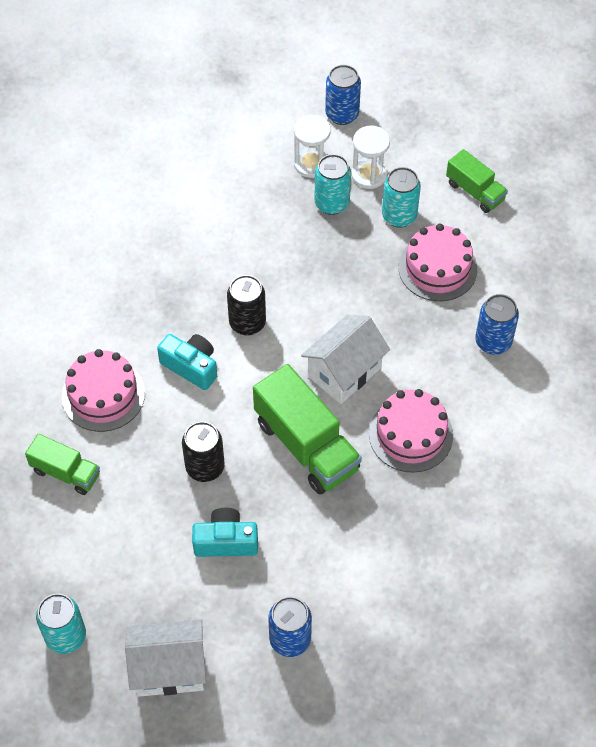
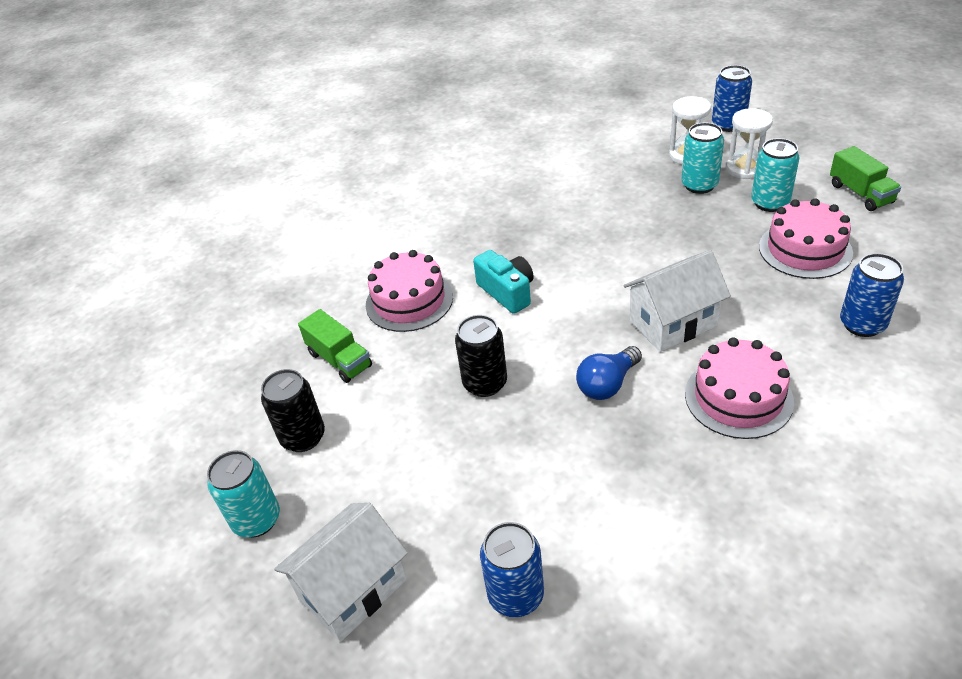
camera: 25 degrees right, 15 degrees down
(169, 669) = (353, 589): white house -> white house turned 60 degrees counterclockwise
(226, 541) = (479, 462): turquoise camera -> none
(247, 323) = (579, 265): black can -> black can (303, 437)
(306, 445) = (607, 384): green truck -> blue light bulb

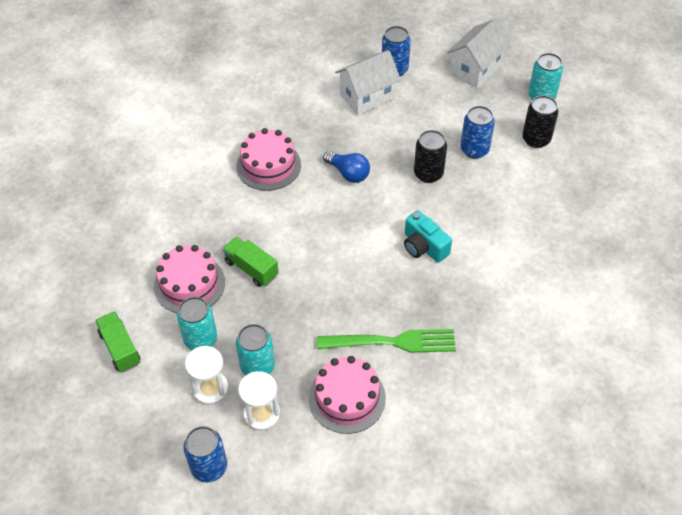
camera: 170 degrees right, 10 degrees up
(340, 360) = (534, 190): green truck -> green truck (251, 268)
(409, 301) = (499, 239): pink cake -> pink cake (347, 398)
(555, 207) = (392, 342): none -> green fork
(607, 384) = (348, 173): blue light bulb -> blue light bulb turned 90 degrees clockwise
(673, 323) = (301, 217): white house -> white house (367, 96)
(862, 324) = (174, 216): blue can -> blue can (474, 150)

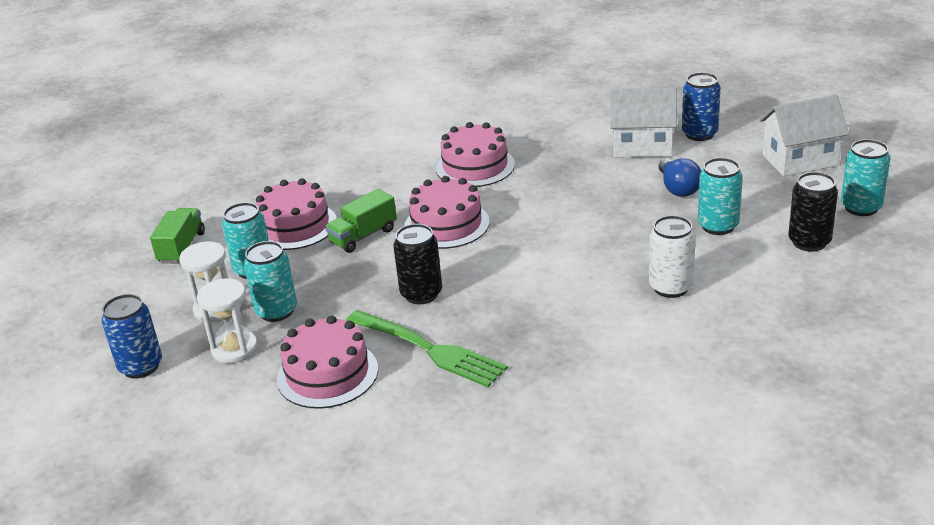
camera: 40 degrees right, 20 degrees down
(251, 268) = (363, 236): green truck -> green truck turned 120 degrees counterclockwise
(300, 229) = (446, 224): none -> pink cake
(348, 173) = (549, 198): blue light bulb -> blue light bulb (678, 188)
(424, 246) = (559, 285): turquoise camera -> none
(428, 174) = (637, 228): black can -> black can (421, 294)
(474, 150) = (718, 226): blue can -> turquoise can
(490, 215) = (670, 287): none -> white can

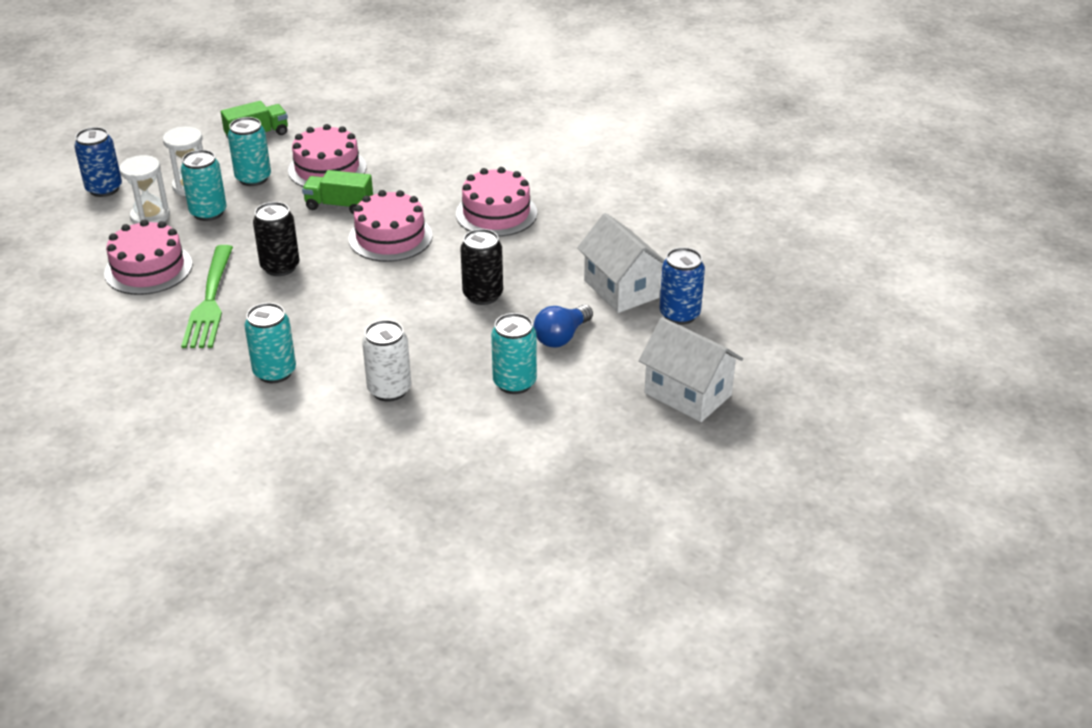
camera: 50 degrees right, 5 degrees up
(809, 242) = (533, 447): black can -> black can (483, 295)
(861, 207) = (629, 462): turquoise can -> turquoise can (274, 372)

